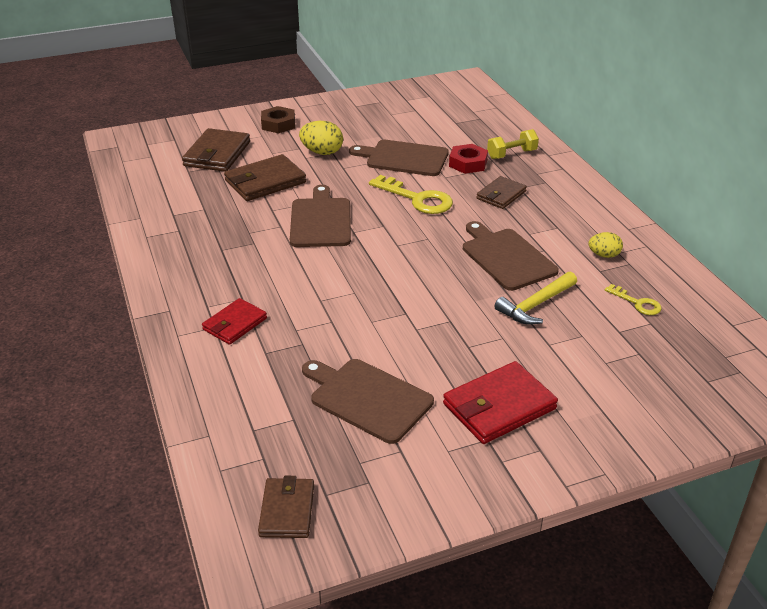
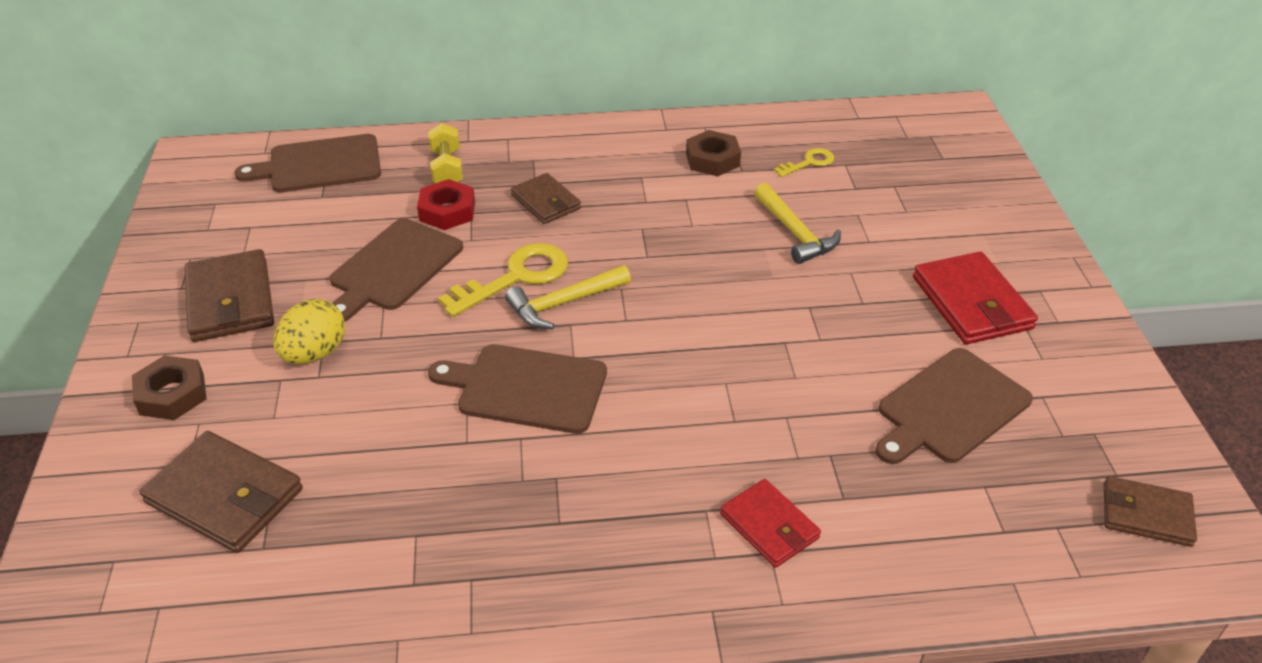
camera: 75 degrees left, 5 degrees up
(265, 182) = (370, 439): brown wallet -> brown wallet (230, 301)
(401, 220) = (563, 303): none -> yellow hammer
(506, 257) = (691, 231): brown cutting board -> brown cutting board (320, 165)
(604, 255) = (712, 159): yellow egg -> brown nut

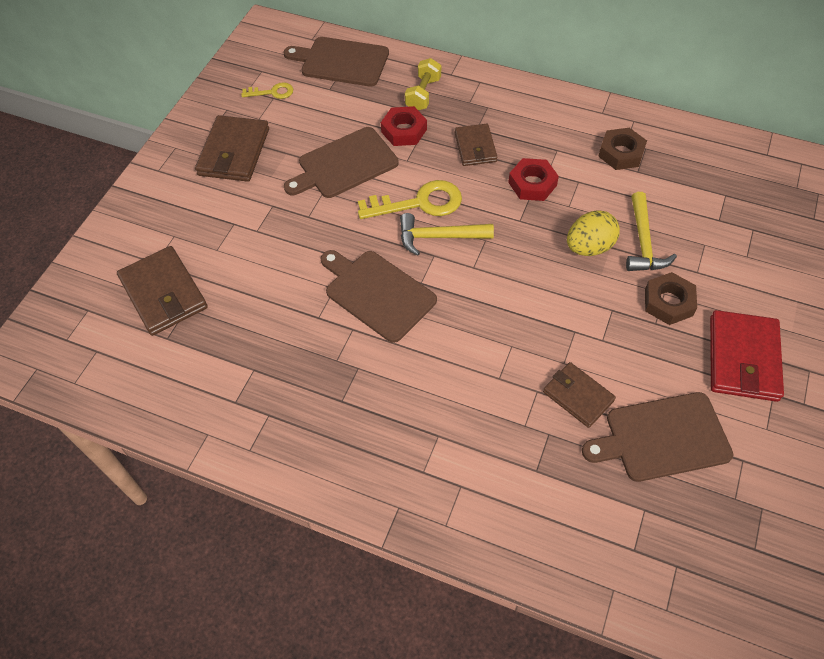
camera: 30 degrees right, 15 degrees up
(172, 394) = (169, 209): brown nut -> brown nut (668, 302)
(315, 353) = (263, 212): yellow egg -> yellow egg (589, 247)
(636, 217) = (532, 184): none -> red nut
(769, 526) = (472, 467): red wallet -> none
(808, 163) = (696, 183): yellow key -> yellow key (272, 92)
(1146, 514) = (753, 590): brown wallet -> brown wallet (578, 396)

